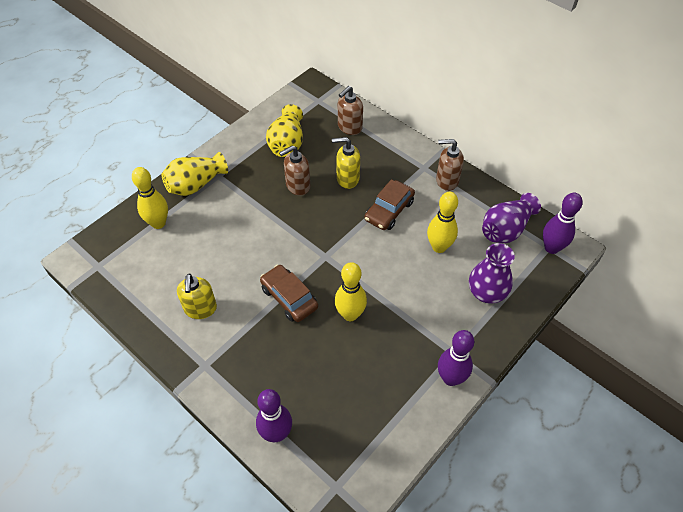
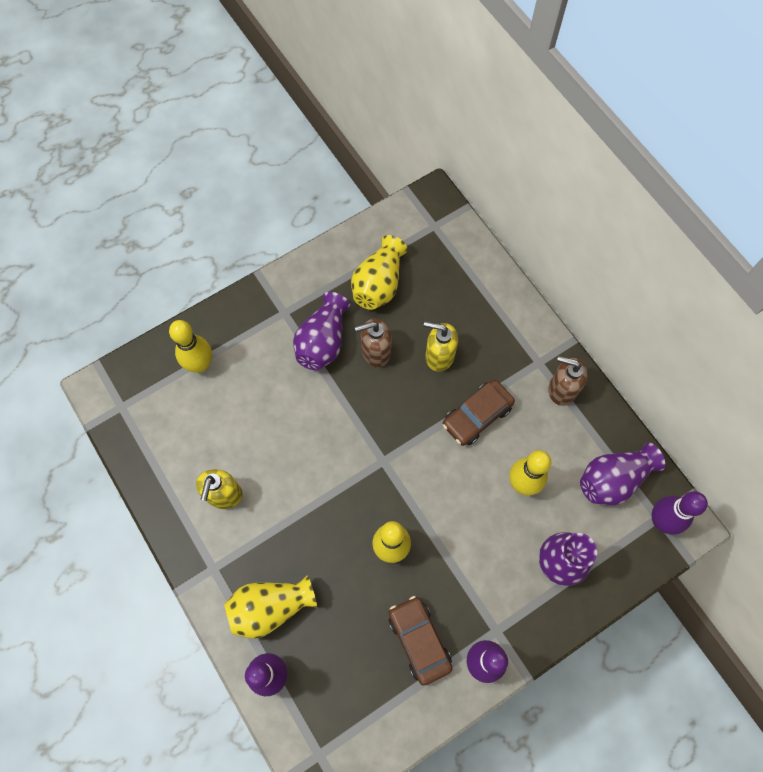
camera: 15 degrees right, 15 degrees up
(195, 184) = (254, 319): yellow vase -> yellow vase (270, 607)
(254, 188) = (323, 342): none -> purple vase
(289, 298) = (327, 507): brown car -> brown car (419, 640)
(349, 127) = (463, 278): brown soap dispenser -> none

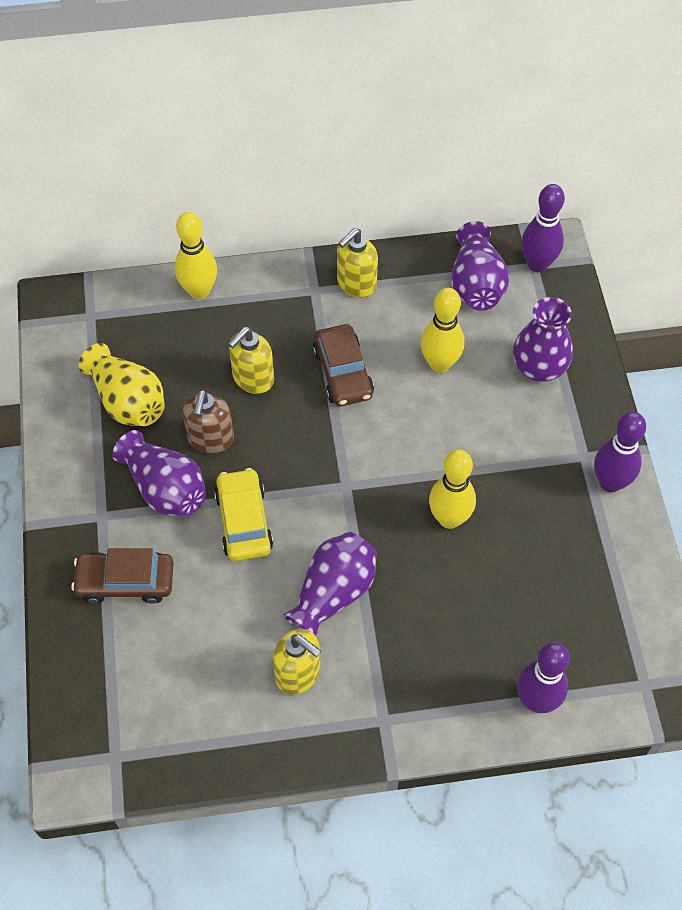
camera: 65 degrees left, 10 degrees down
(200, 364) = (113, 638): yellow bowling pin -> yellow bowling pin (199, 291)
(270, 607) = (460, 673): yellow vase -> none
(294, 491) = (333, 593): none -> purple vase
(322, 404) = (244, 521): none -> yellow car
(419, 640) = (563, 533): brown car -> brown car (125, 582)
(562, 389) = (356, 283): brown soap dispenser -> yellow soap dispenser

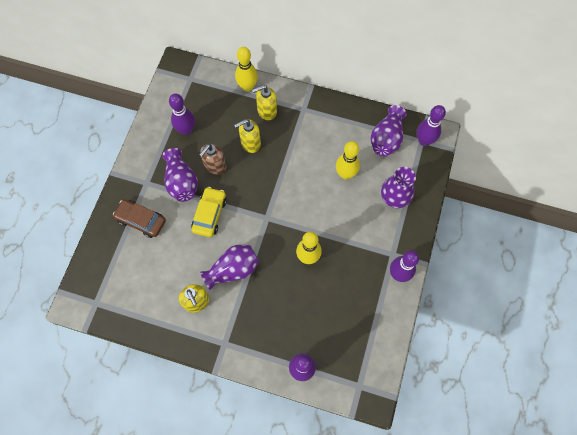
camera: 25 degrees right, 10 degrees up
(128, 401) = (186, 130): yellow vase -> purple bowling pin
(343, 373) = (295, 158): brown car -> none
(356, 283) = (326, 114): yellow soap dispenser -> yellow soap dispenser (266, 111)

